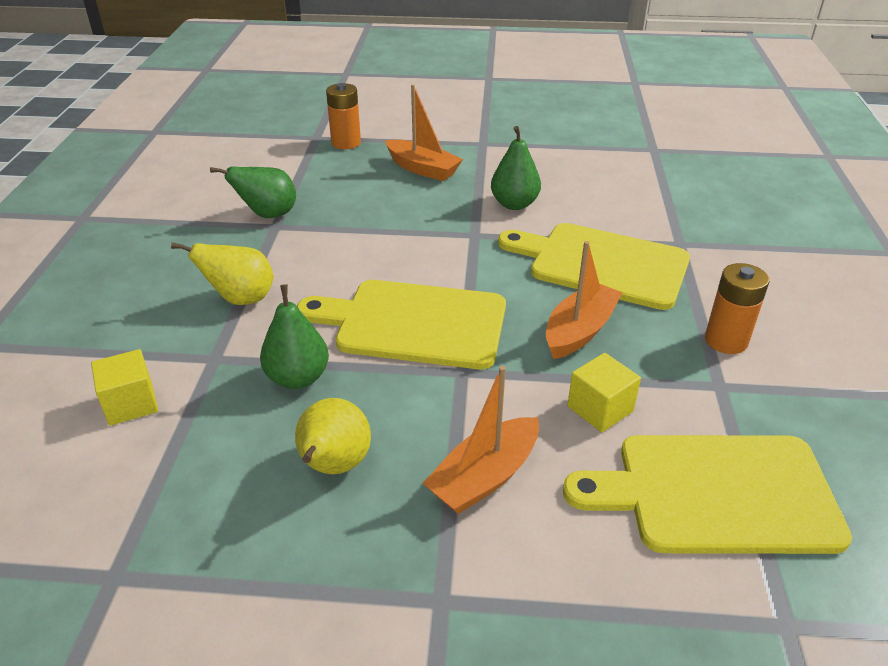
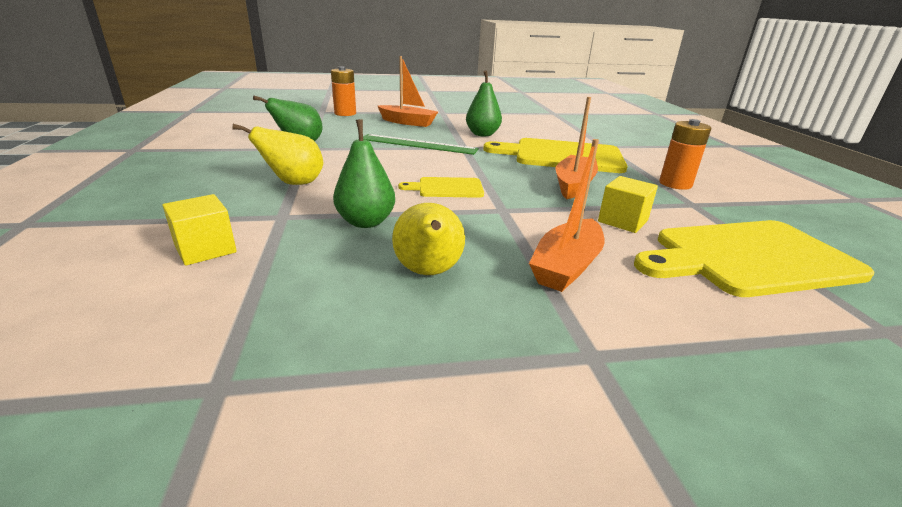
camera: 15 degrees left, 10 degrees down
(413, 323) = (447, 188): yellow cutting board -> yellow cutting board, size x0.49
(416, 224) = (418, 144): none -> green ruler

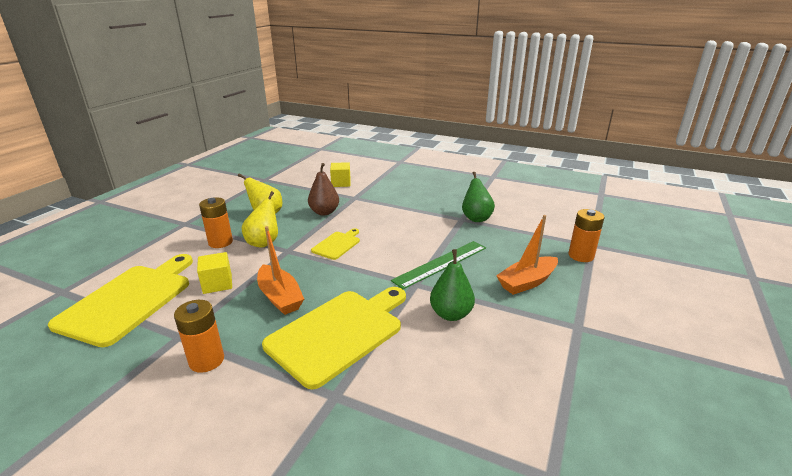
camera: 125 degrees right, 0 degrees up
(294, 183) = (394, 205): yellow pear -> yellow pear (264, 242)
(366, 222) = (324, 212): green pear -> brown pear
(566, 266) = (220, 242): orange boat -> orange battery

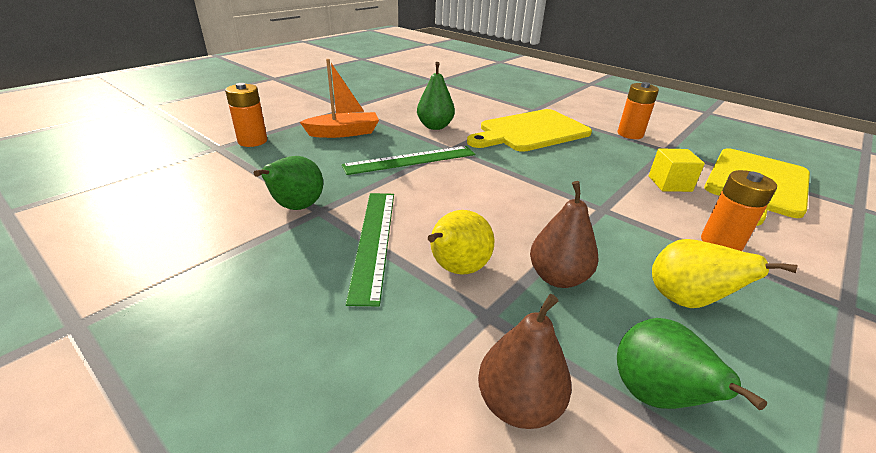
camera: 165 degrees left, 5 degrees up
(264, 242) = (646, 228): yellow pear -> yellow pear (456, 269)
(280, 297) = (590, 161): orange boat -> none
(296, 190) = (654, 396): none -> green pear
(337, 244) = (531, 204): yellow cutting board -> none
(341, 183) = (518, 404): yellow cube -> brown pear
(419, 211) = (374, 241): none -> green ruler

